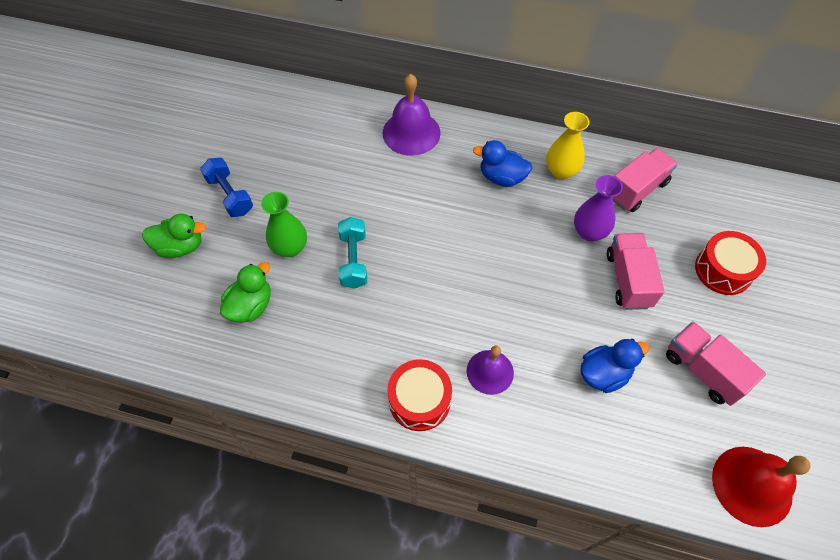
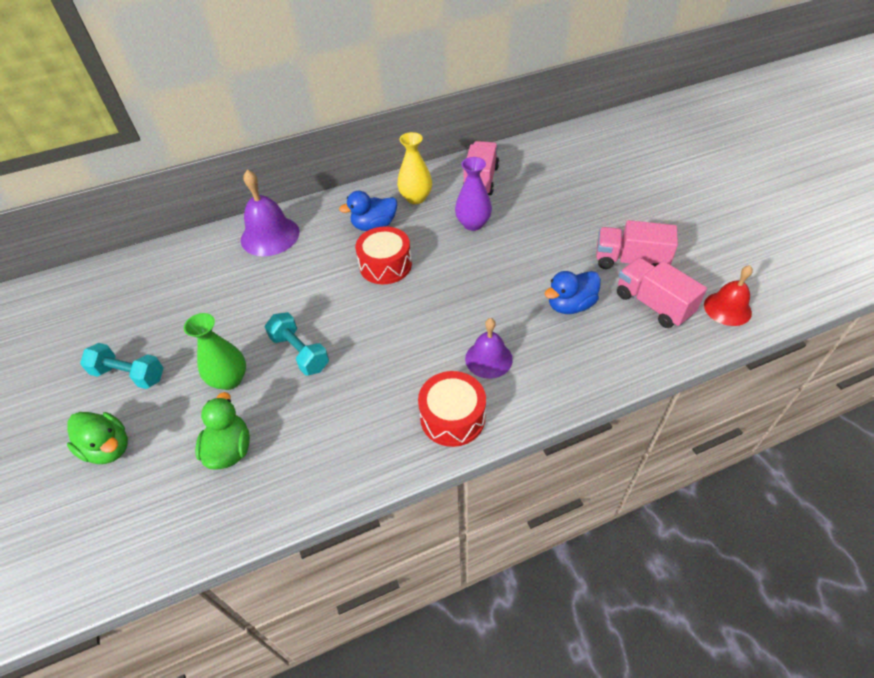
camera: 35 degrees left, 10 degrees down
(180, 247) = (108, 448): green duck -> green duck turned 75 degrees clockwise
(230, 195) = (129, 375): blue dumbbell -> turquoise dumbbell
(604, 374) = (570, 305): blue duck -> blue duck turned 150 degrees counterclockwise
(628, 279) = (528, 237): pink truck -> pink truck (653, 304)
(723, 270) = (583, 195): red drum -> red drum (385, 265)
(752, 485) = (727, 308): red bell -> red bell, size x0.66

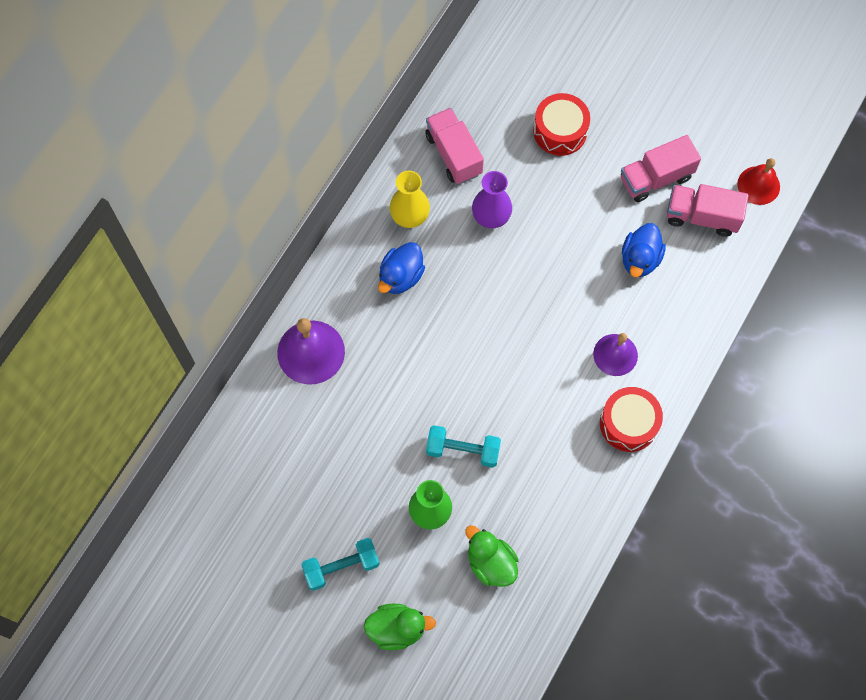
camera: 40 degrees left, 20 degrees up
(385, 265) = (453, 316): red drum -> red drum (560, 131)

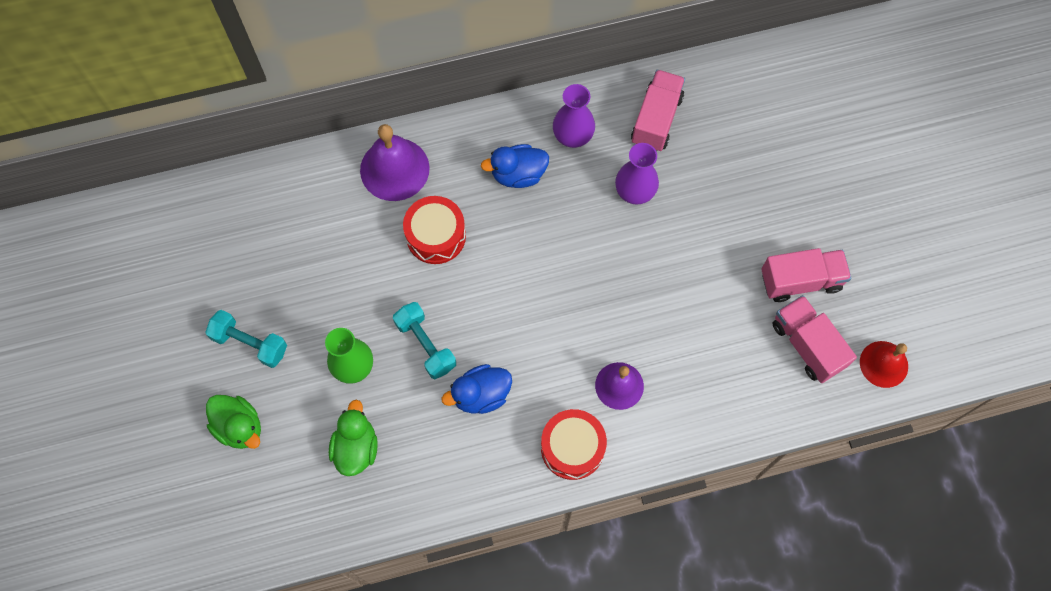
camera: 45 degrees right, 0 degrees up
(410, 216) = (573, 136): yellow vase -> purple vase
(560, 131) = (760, 175): red drum -> red drum (436, 236)
(640, 259) = (719, 331): blue duck -> blue duck (481, 395)
(655, 178) = (800, 280): pink truck -> pink truck turned 150 degrees clockwise

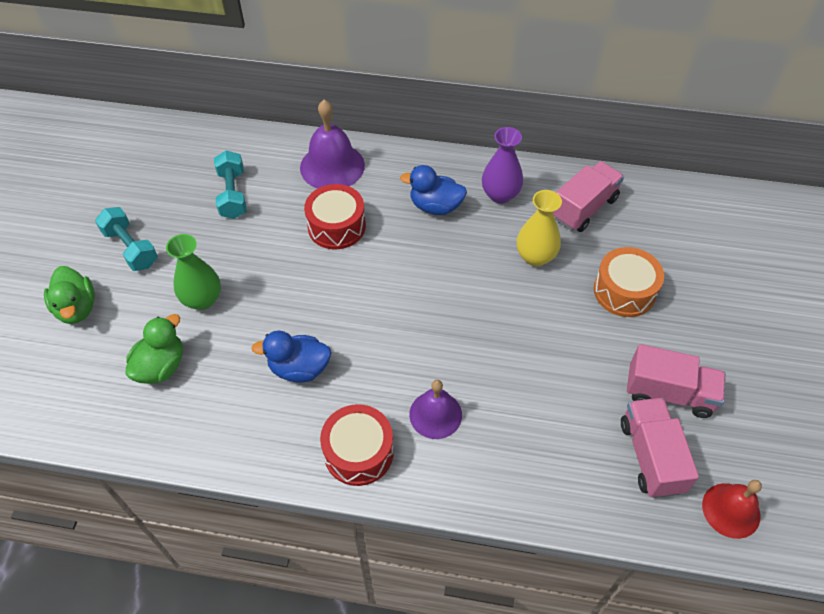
camera: 25 degrees right, 15 degrees down
(425, 345) = (275, 307): turquoise dumbbell -> turquoise dumbbell (233, 194)
(634, 192) = (535, 256): purple vase -> yellow vase
(727, 195) = (624, 291): none -> orange drum

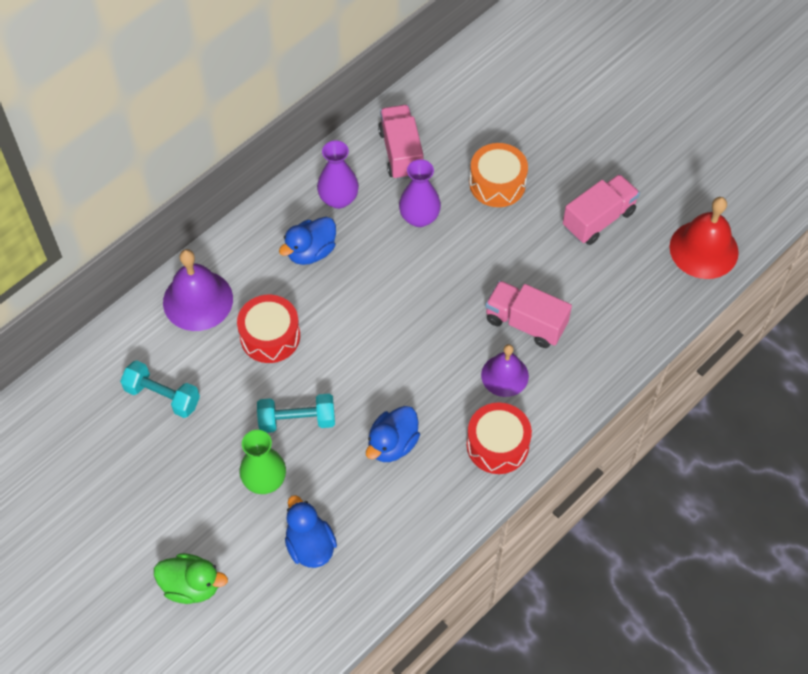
camera: 55 degrees left, 5 degrees up
(131, 248) = (156, 510): turquoise dumbbell -> turquoise dumbbell (297, 420)
(161, 366) = (310, 545): green duck -> blue duck
(535, 256) = (419, 217): yellow vase -> purple vase
(650, 456) = (635, 265): pink truck -> pink truck (525, 323)
(731, 510) = (703, 249): red bell -> red bell, size x1.52

